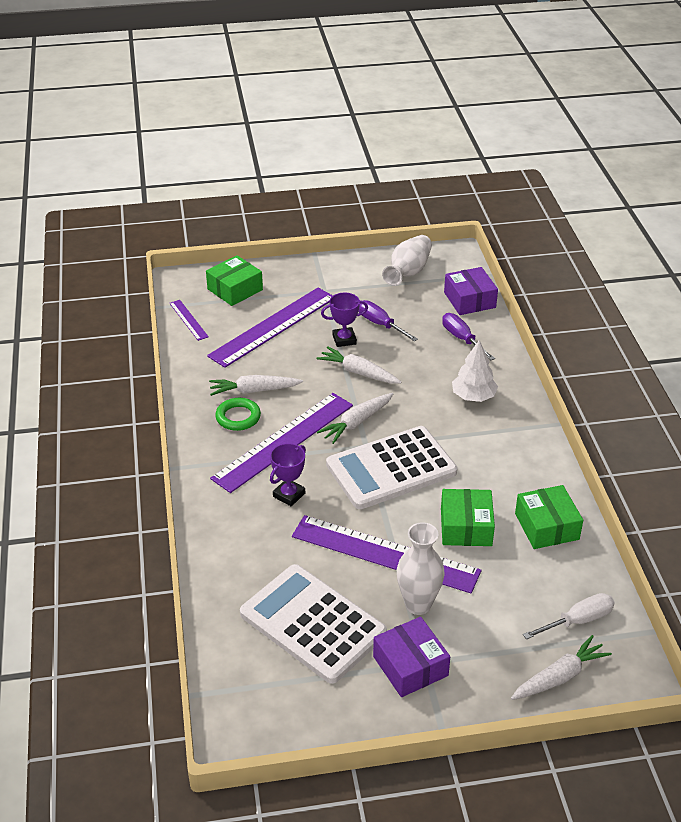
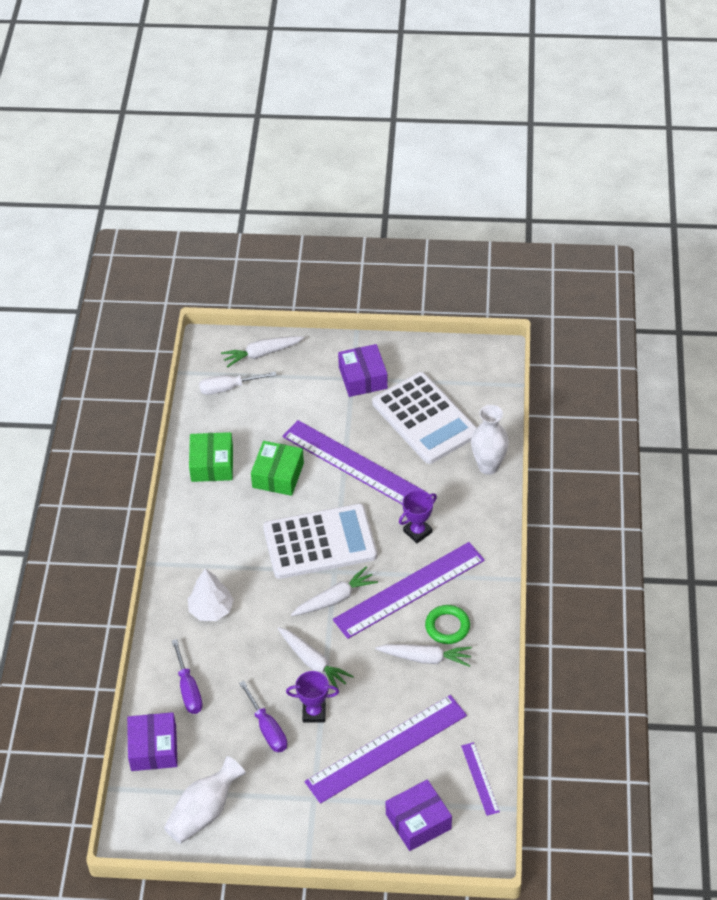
camera: 165 degrees left, 10 degrees up
(235, 289) = (418, 821): green box -> purple box
(418, 604) = (341, 419): white vase -> white vase (488, 466)

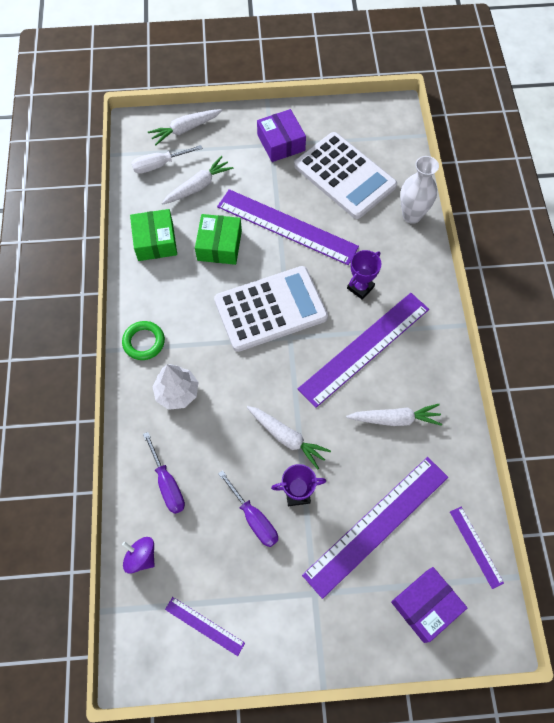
camera: 10 degrees left, 15 degrees up
(153, 748) = (141, 557): purple box -> purple spinning top
(204, 812) = (204, 626): white vase -> purple ruler
(335, 598) = (296, 366): white carrot -> white carrot (198, 186)
(447, 626) = (408, 383): green ring -> green ring (144, 342)

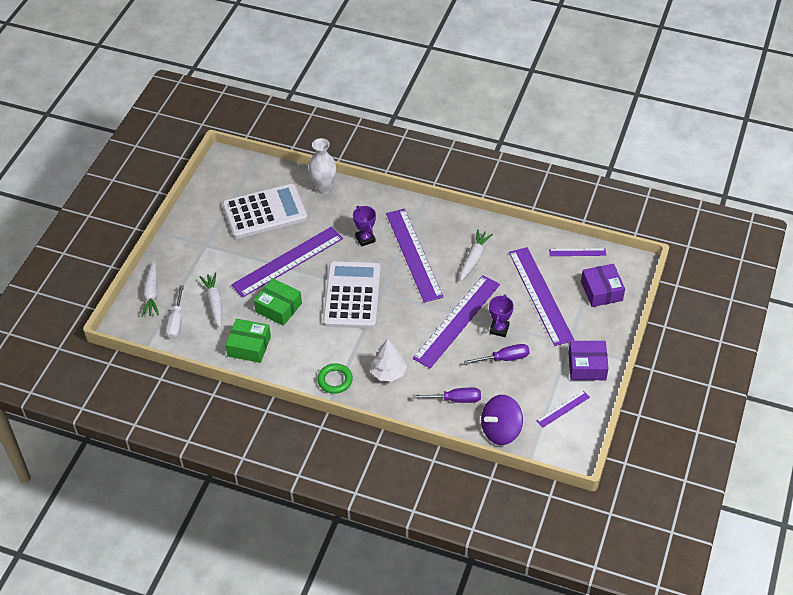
camera: 65 degrees left, 15 degrees down
(141, 557) = (500, 430): purple spinning top -> purple spinning top, size x1.66
(281, 143) = (208, 238): purple box -> purple box (587, 366)
(287, 438) = (457, 321): white carrot -> purple ruler

